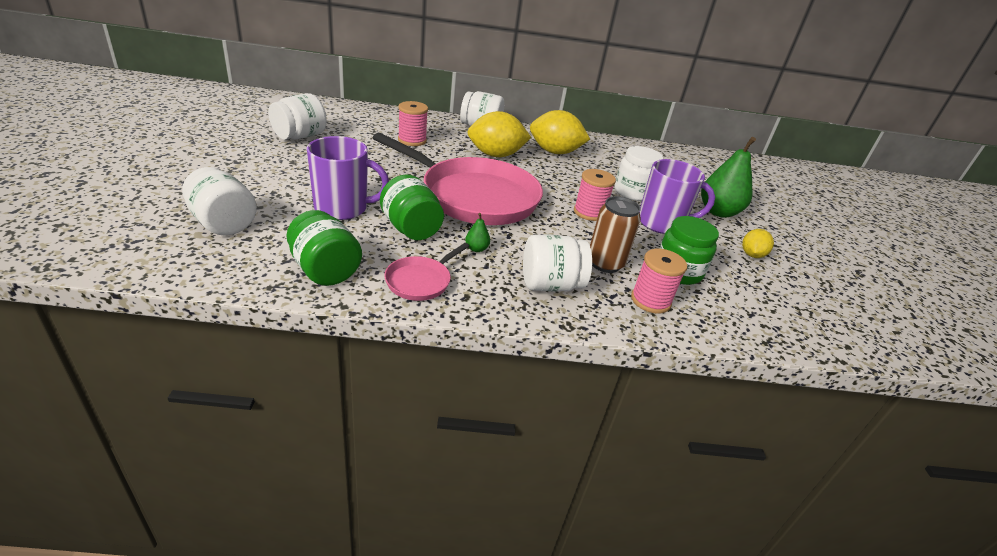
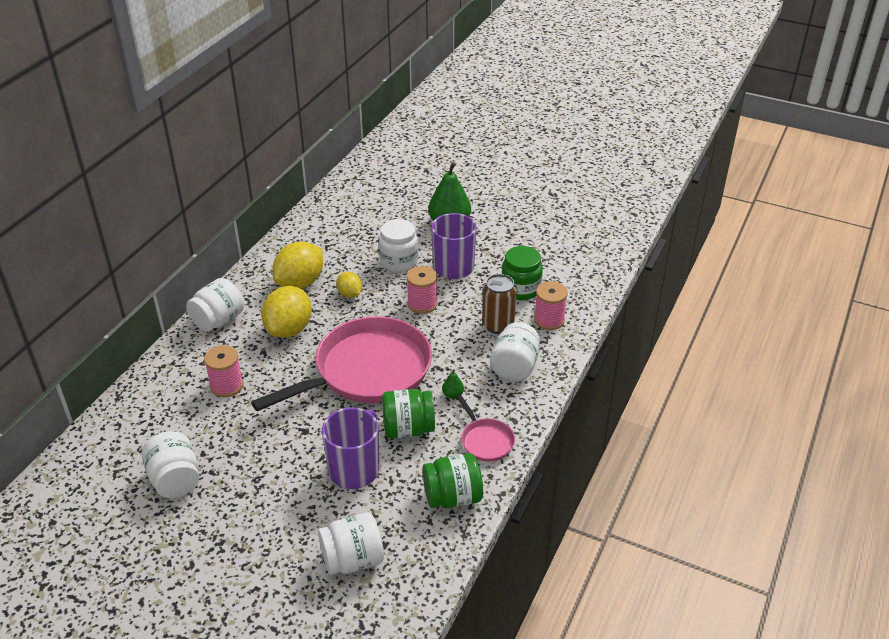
camera: 60 degrees left, 5 degrees up
(752, 255) = (514, 237): yellow lemon -> yellow lemon (350, 294)

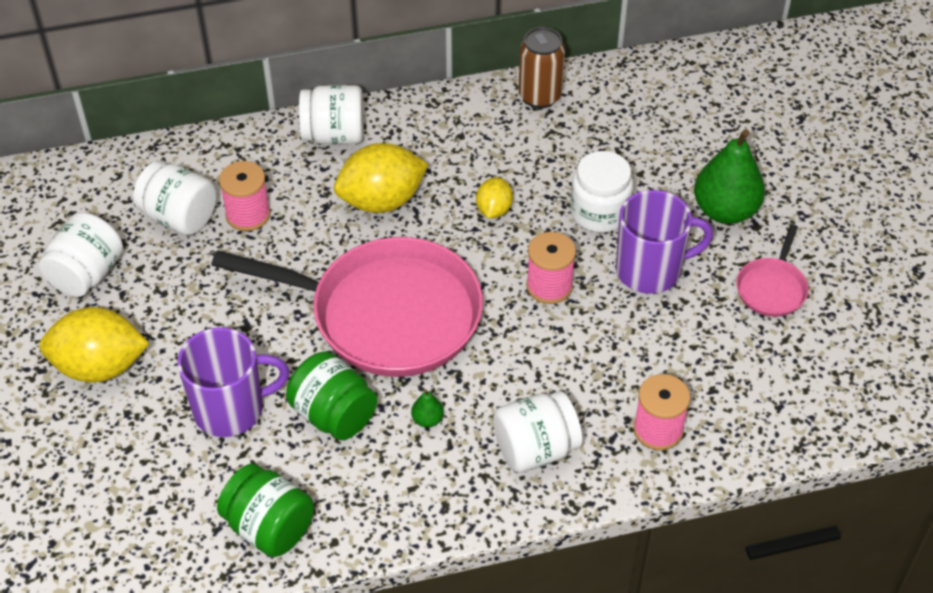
camera: 50 degrees right, 10 degrees up
(300, 283) = (464, 155): yellow lemon -> yellow lemon (100, 367)
(353, 560) = (107, 497): white jar -> white jar (180, 217)
(486, 441) = (384, 502): pink pan -> pink pan (772, 288)
(498, 325) = (591, 384): brown can -> brown can (540, 96)
(520, 289) = (684, 363): green jar -> none

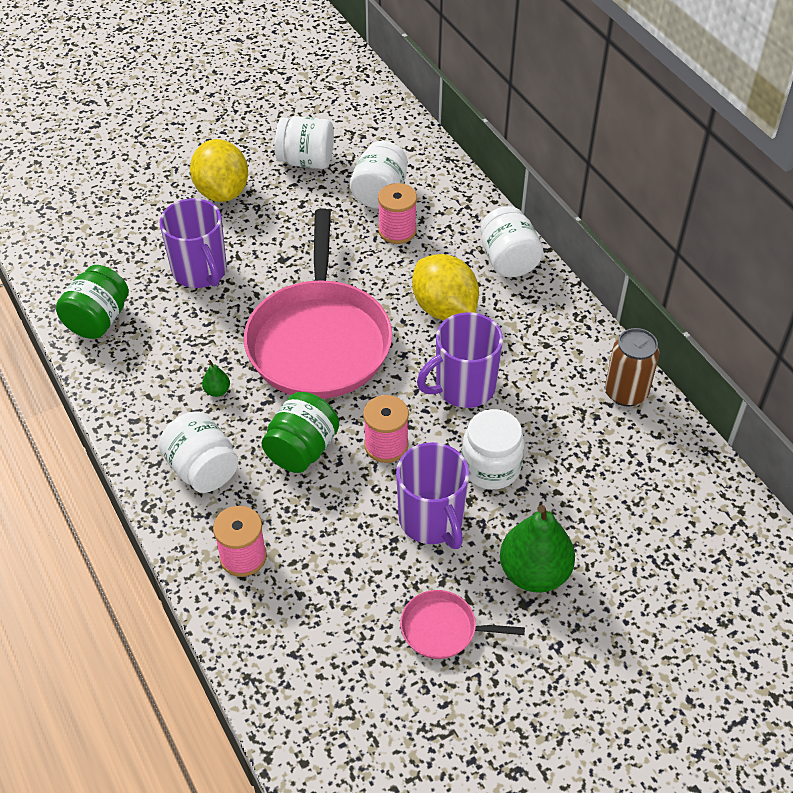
camera: 75 degrees right, 0 degrees up
(334, 414) = (209, 332): green jar -> green jar (302, 449)
(494, 210) = (463, 387): yellow lemon -> purple mug

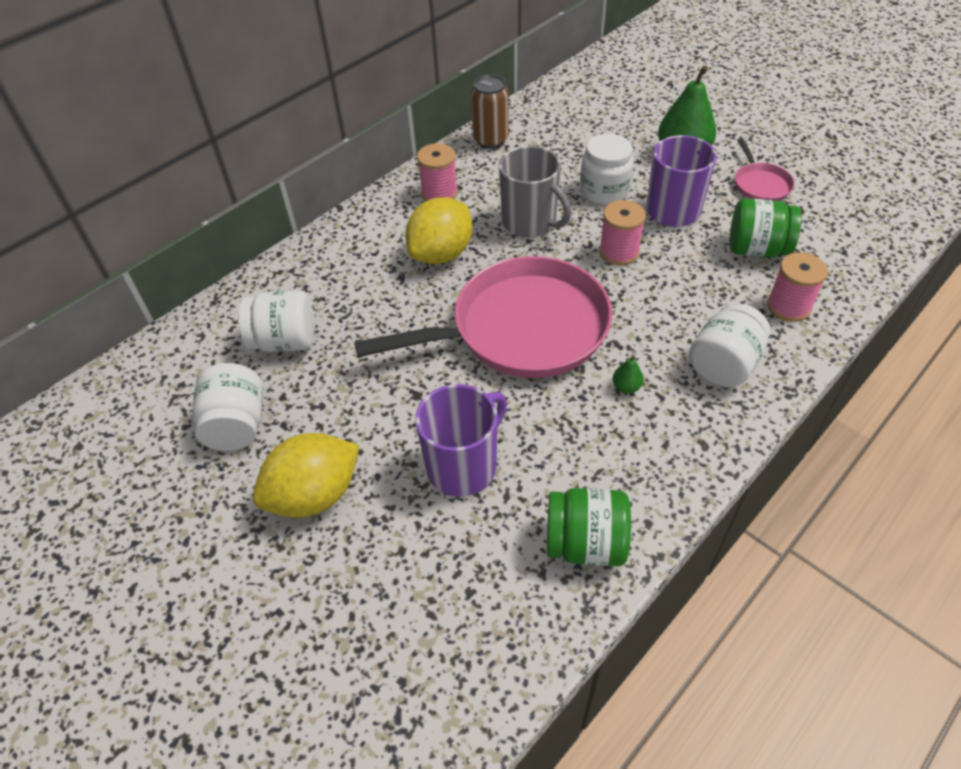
camera: 105 degrees left, 0 degrees up
(302, 449) = (656, 302): green jar -> green jar (756, 249)
(397, 231) = (342, 312): pink spool -> pink spool (439, 193)
(463, 387) = (530, 222): purple mug -> grey mug
(508, 260) = (362, 227): white jar -> none

